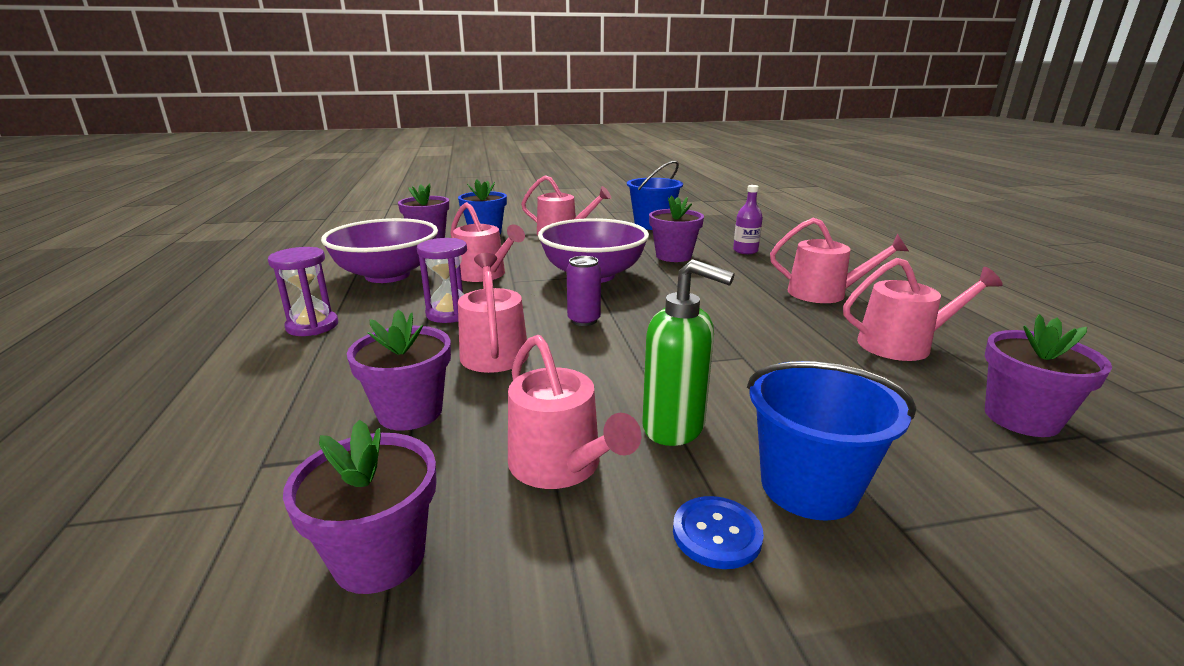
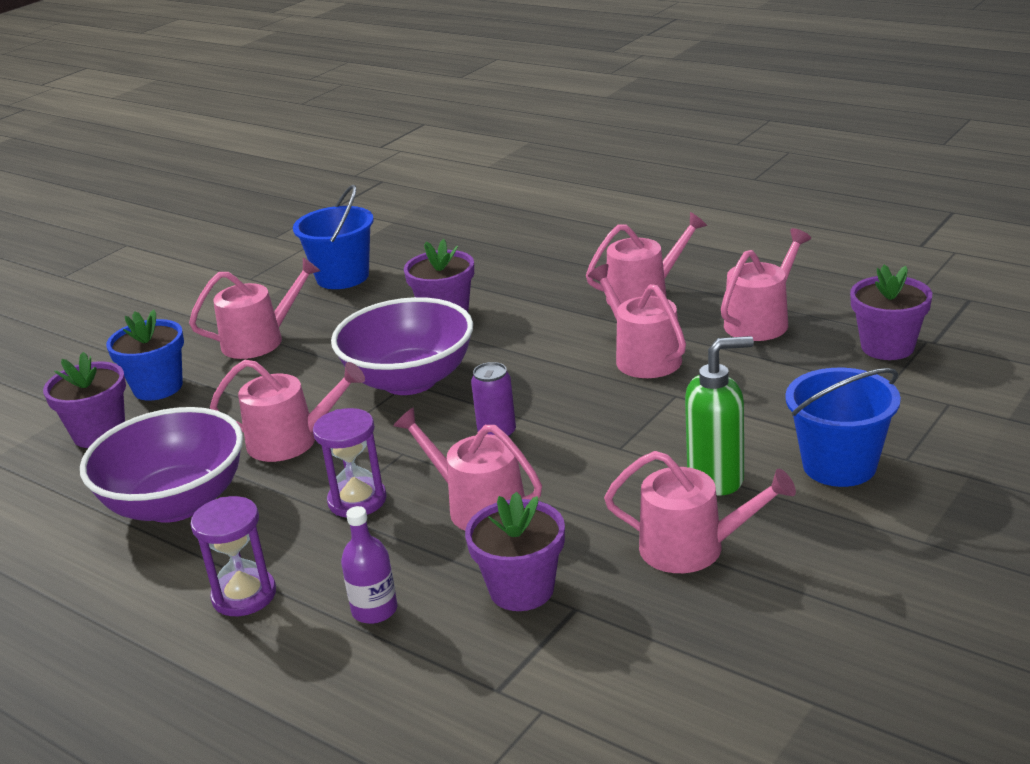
camera: 40 degrees left, 5 degrees up
(380, 557) = (690, 661): purple flower pot -> none
(716, 534) = (832, 522): blue button -> none
(745, 251) = (502, 272): purple bottle -> purple bottle (374, 610)
(759, 325) = (642, 357): none -> pink watering can

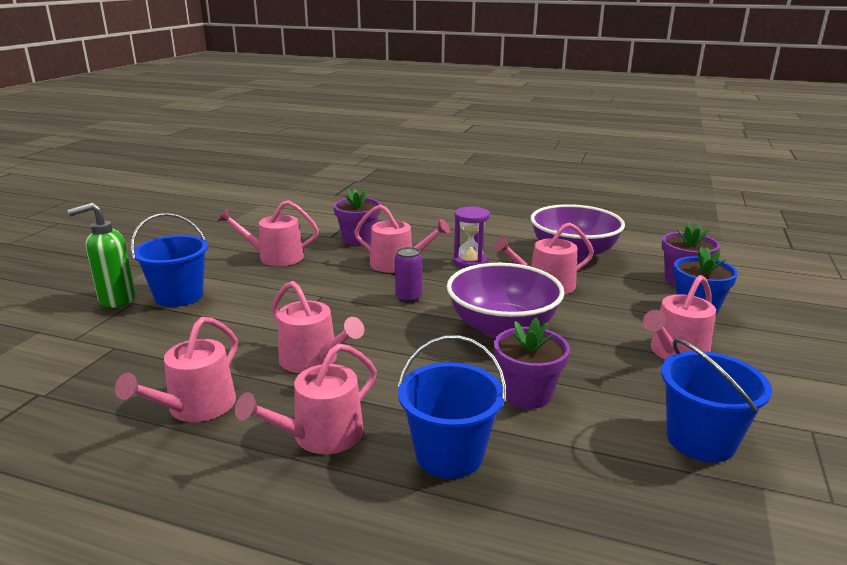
camera: 160 degrees right, 5 degrees down
(244, 595) = (489, 229): purple hourglass -> none
(374, 610) = (423, 230): purple bottle -> none
(543, 278) = (449, 455): none -> blue bucket
(717, 478) = (258, 285): green soap dispenser -> green soap dispenser (116, 300)
(887, 347) = (86, 385): purple flower pot -> none

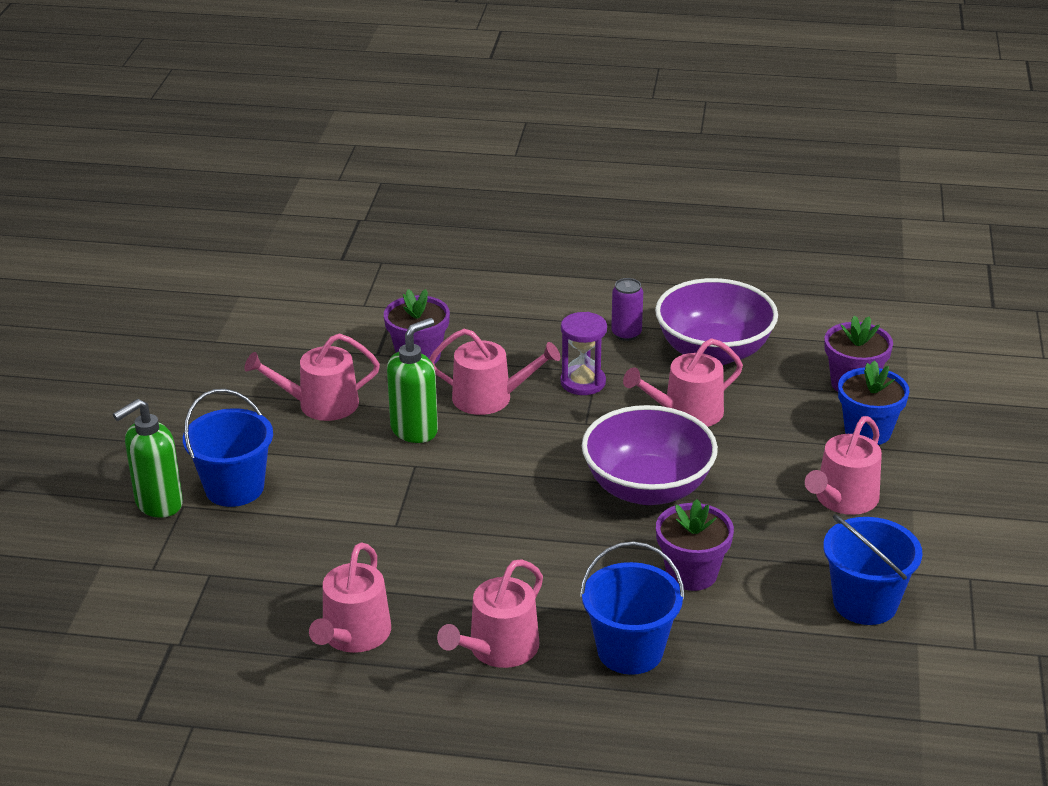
camera: 10 degrees left, 10 degrees up
(313, 360) = (449, 561): pink watering can -> none
(333, 276) = (415, 430): none -> green soap dispenser
(408, 298) = (523, 455): purple can -> purple can (626, 334)

